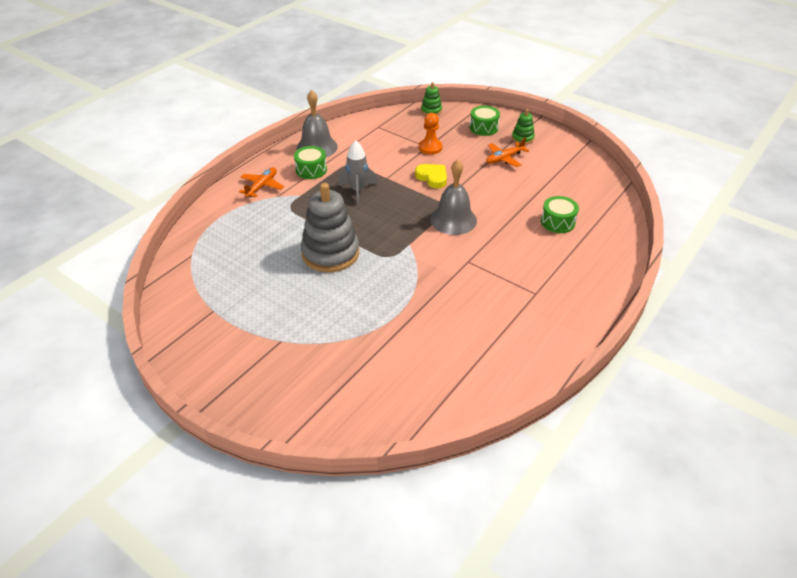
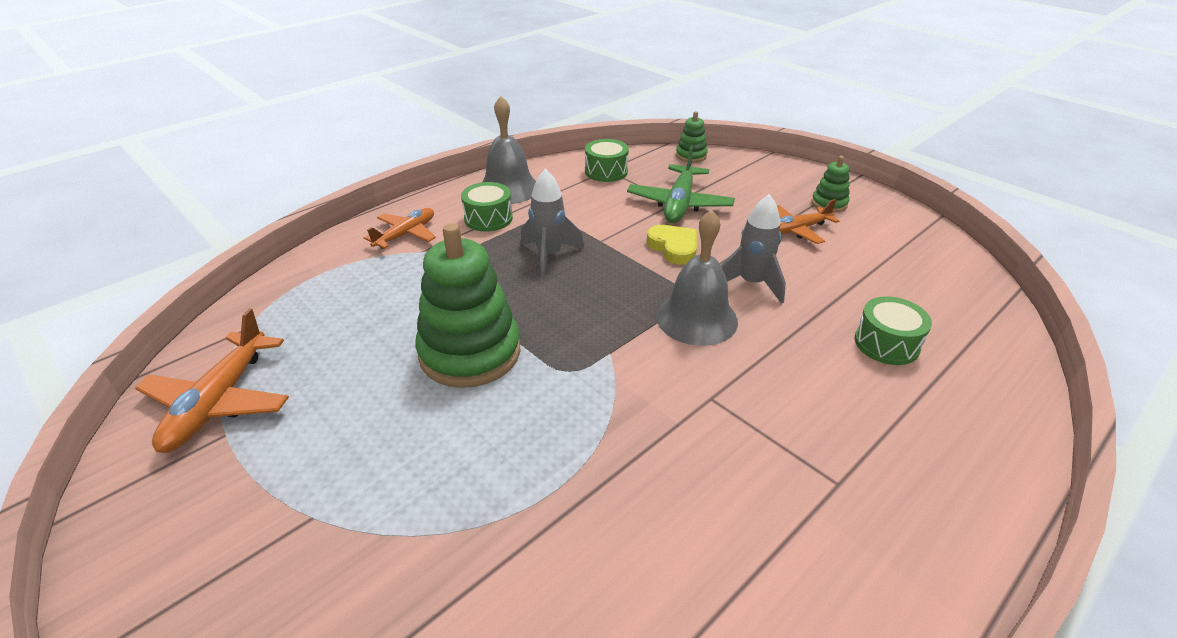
camera: 10 degrees right, 5 degrees down
(200, 295) = (219, 402): none -> orange plane
(330, 253) = (470, 353): grey stacking toy -> green stacking toy
(430, 148) = (679, 204): orange pawn -> green plane
(481, 196) = (751, 284): none -> grey rocket
(483, 128) = (767, 184): green drum -> green drum (606, 171)

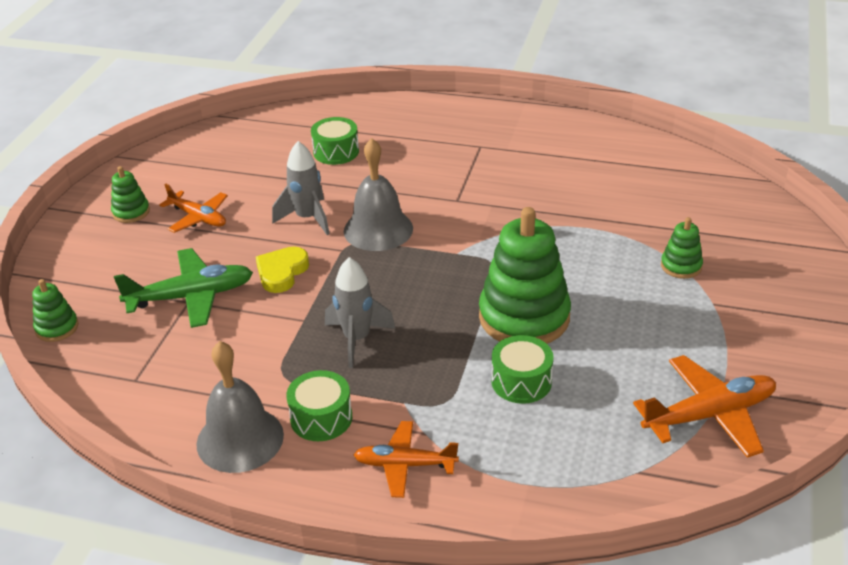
camera: 120 degrees left, 0 degrees up
(396, 535) = (681, 266): none -> green stacking toy
(606, 171) = (142, 378): green drum -> green drum (521, 381)

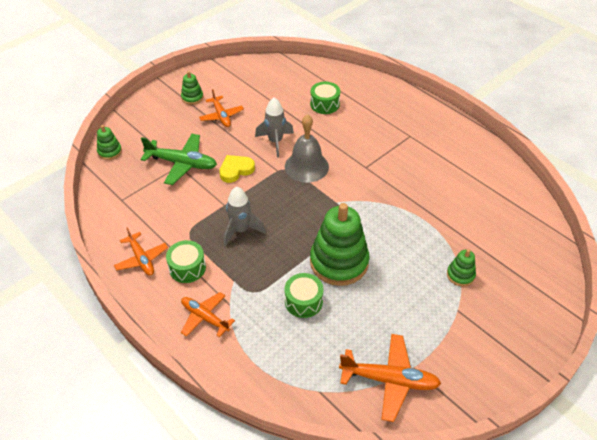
camera: 30 degrees right, 10 degrees up
(240, 439) = (141, 259): grey bell -> orange plane

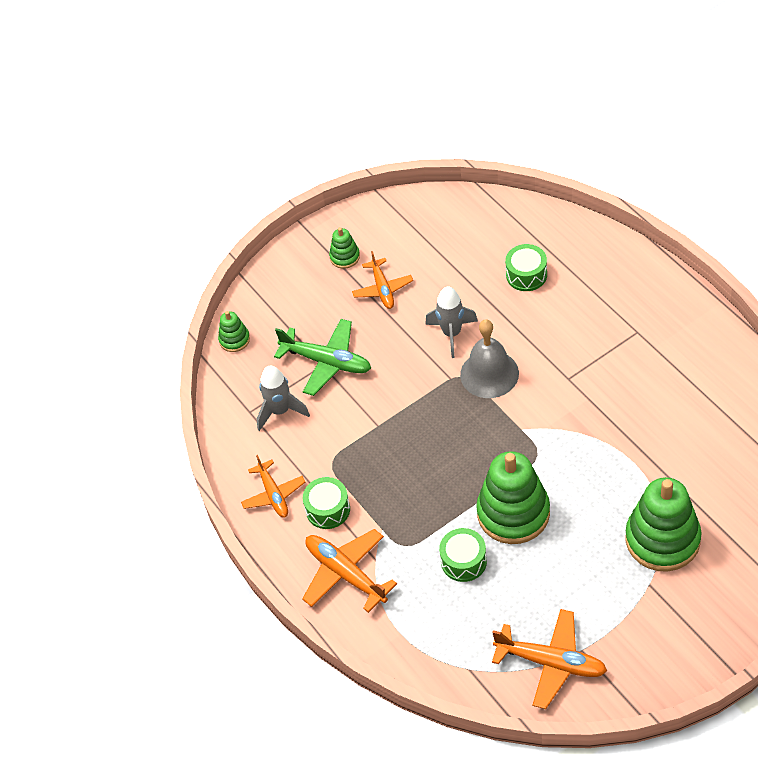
camera: 15 degrees right, 5 degrees up
(205, 317) = (345, 573): orange plane -> orange plane, size x1.50
(236, 170) = (396, 375): yellow heart -> none
(241, 230) = (396, 463): grey rocket -> grey rocket (280, 411)
(460, 275) = (662, 539): green stacking toy -> green stacking toy, size x2.13

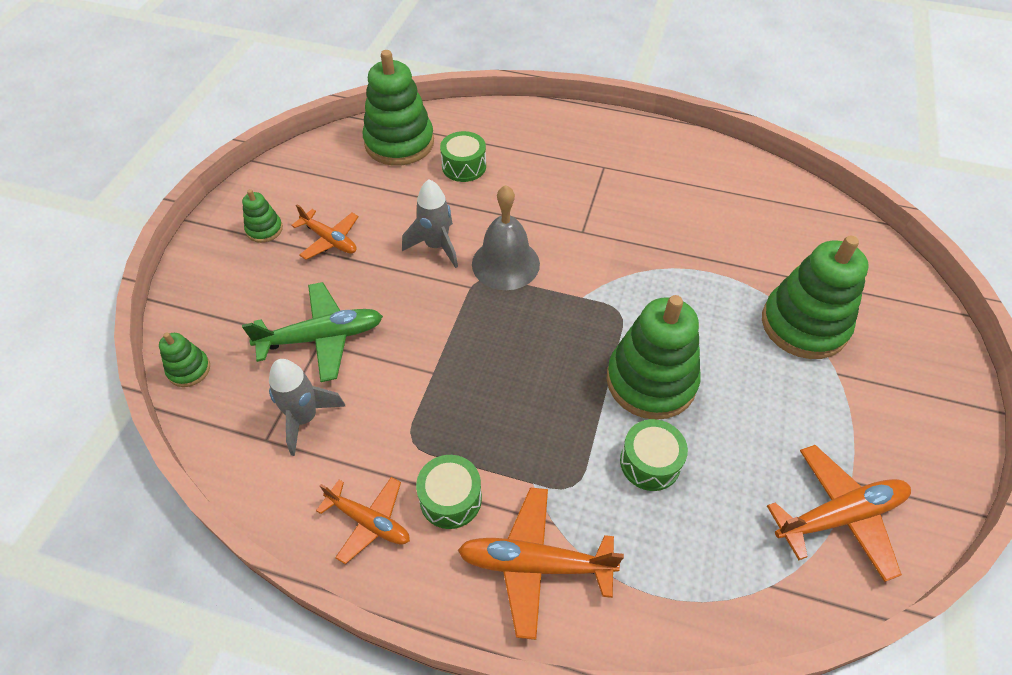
camera: 45 degrees left, 0 degrees up
(494, 228) = (399, 143): none -> green stacking toy

